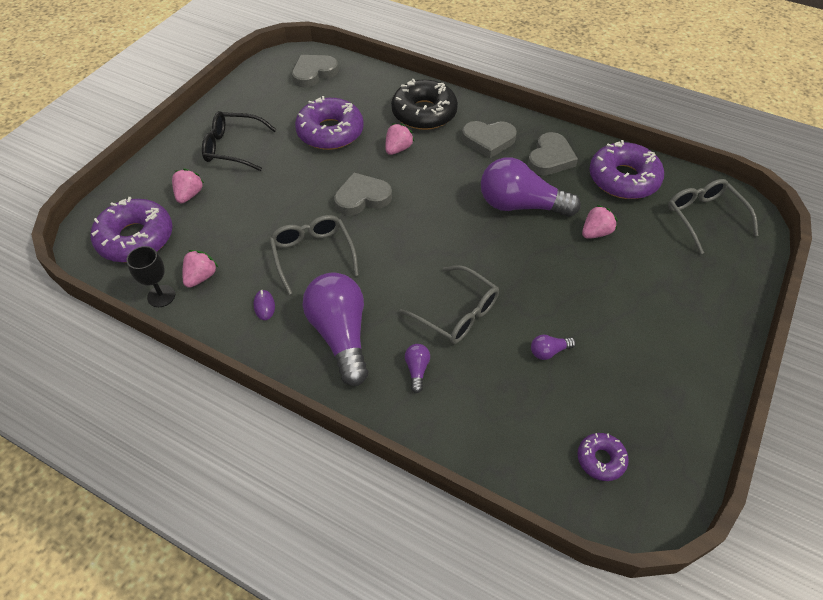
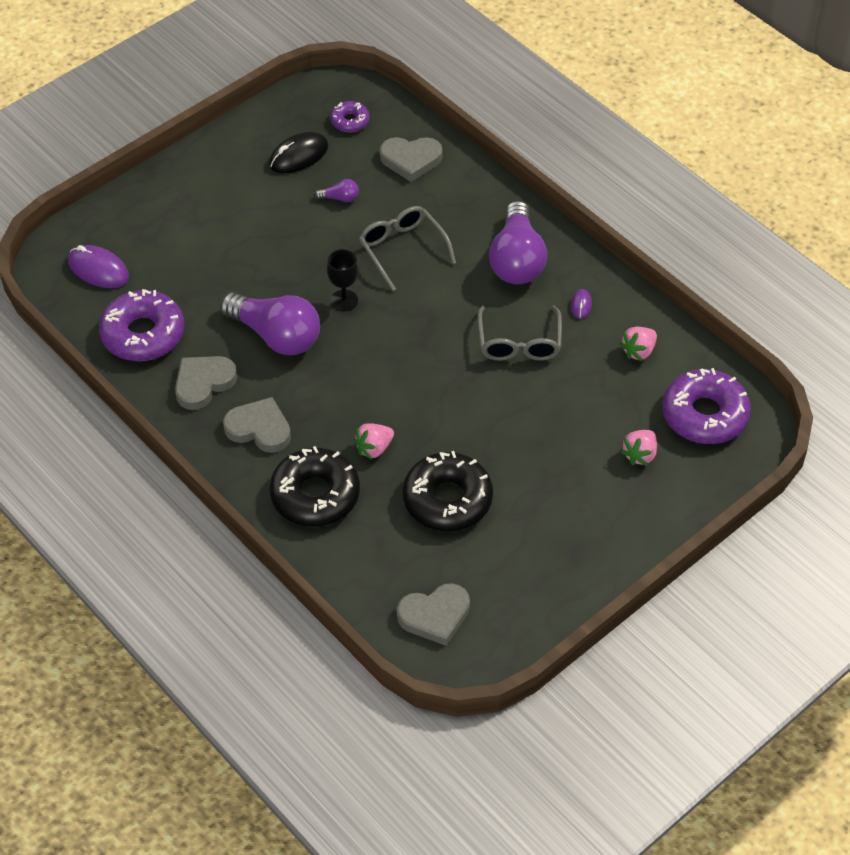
camera: 160 degrees left, 0 degrees up
(161, 296) = (681, 342): black goblet -> black goblet (344, 300)
(233, 148) = (576, 510): black glasses -> none
(330, 132) = (447, 499): purple donut -> black donut
(362, 197) = (443, 394): grey heart -> grey heart (411, 160)
(417, 370) = (460, 215): purple light bulb -> none
(595, 233) = (220, 285): pink strawberry -> none
(624, 390) = (298, 156): none -> black mouse
(704, 217) = (98, 270): grey glasses -> purple mouse

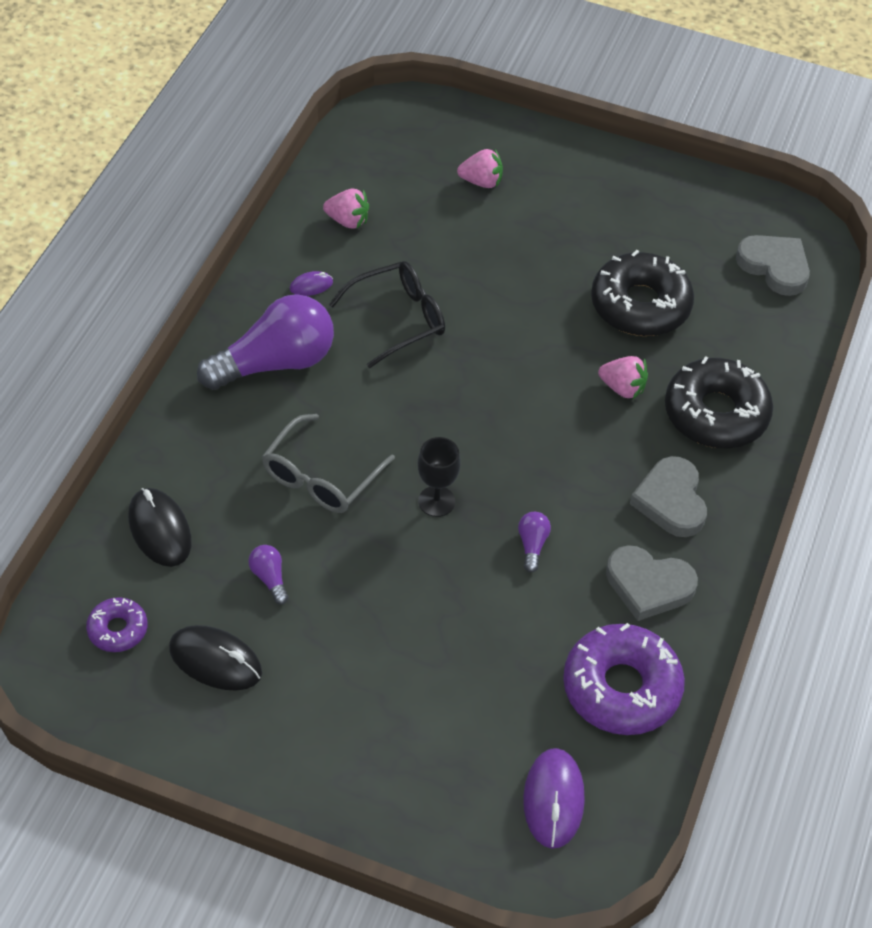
camera: 120 degrees left, 0 degrees up
(276, 336) = (532, 545): purple light bulb -> purple light bulb, size x0.41
(411, 160) = (159, 530): grey heart -> black mouse
(519, 343) = (398, 319): grey glasses -> black glasses
(704, 415) = (399, 150): purple donut -> none

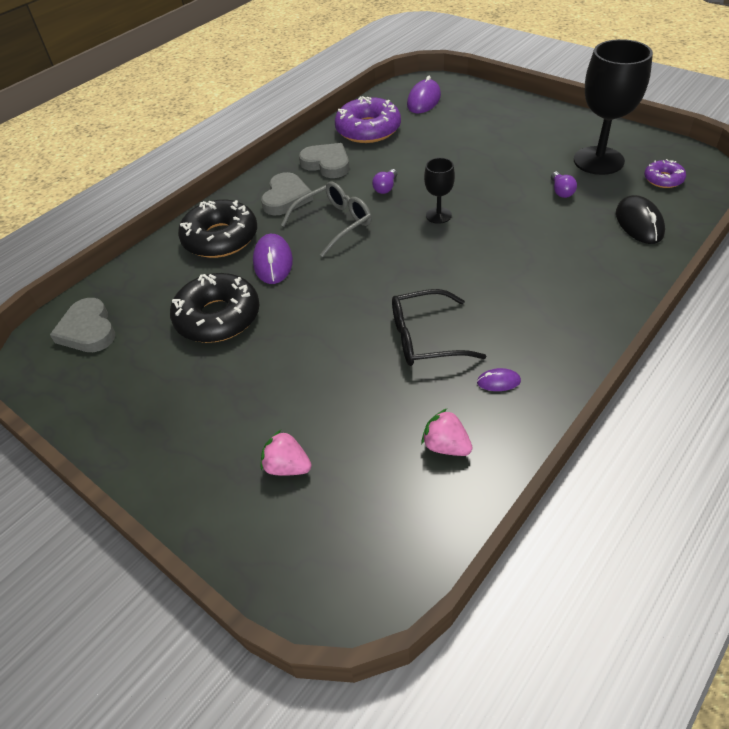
camera: 155 degrees left, 5 degrees down
(215, 661) = (598, 161): black mouse -> black goblet
(275, 363) = (542, 319): purple light bulb -> none
(321, 477) = (517, 238): grey glasses -> grey glasses (334, 223)
(622, 388) = (273, 262): pink strawberry -> purple mouse

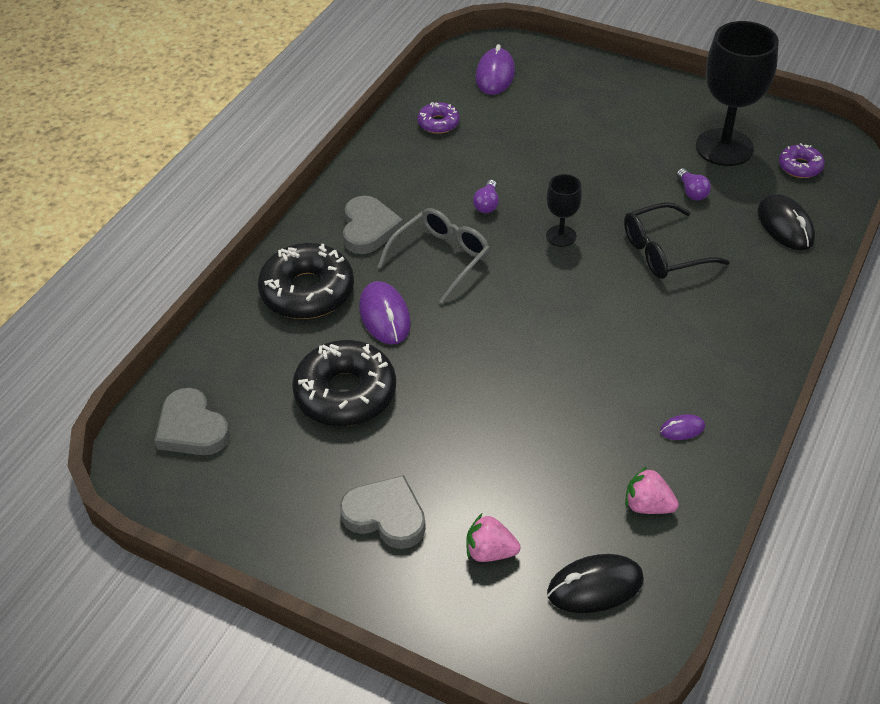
camera: 15 degrees left, 0 degrees up
(327, 164) = (403, 176): grey heart -> grey heart (386, 516)
(368, 130) = (438, 123): purple donut -> purple donut, size x0.51
(372, 515) = (595, 586): none -> black mouse
(425, 338) = (591, 389): black glasses -> black glasses (664, 252)

